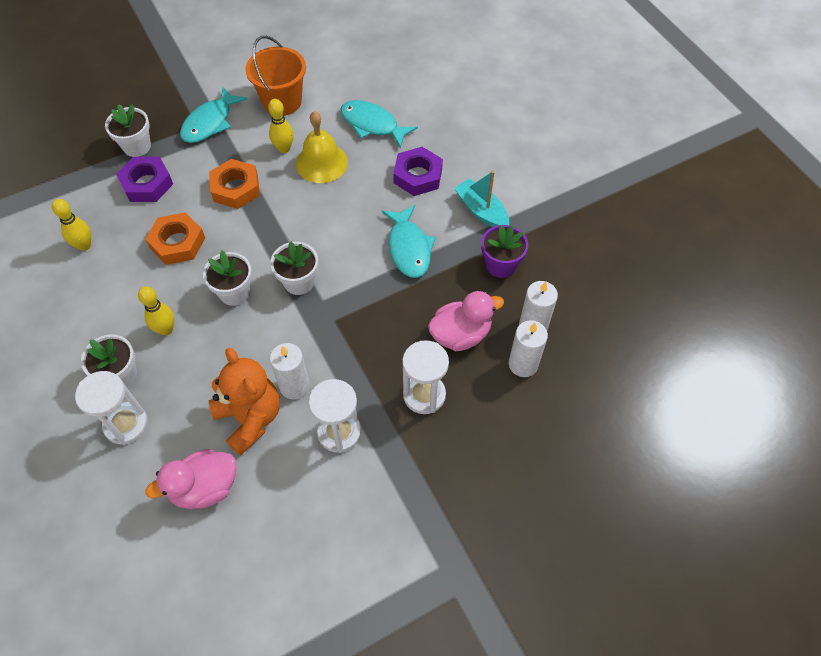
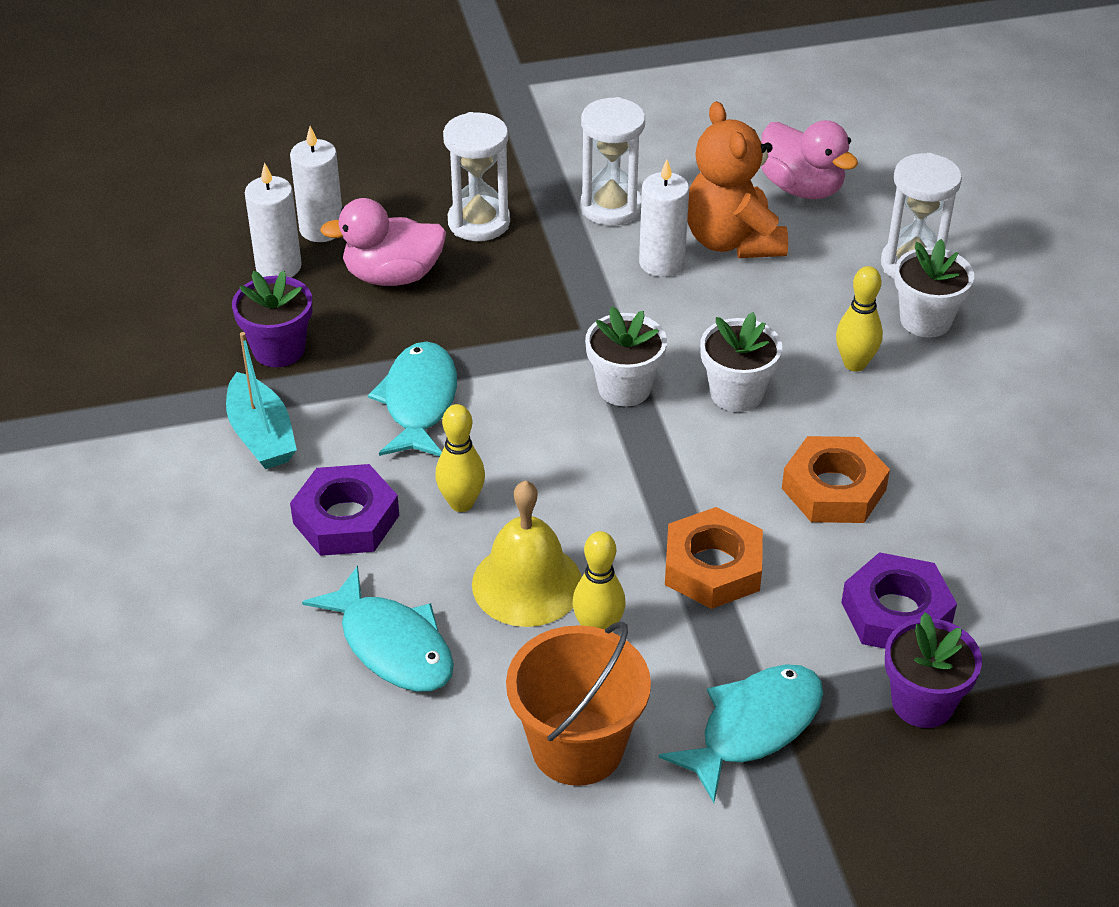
camera: 165 degrees left, 15 degrees down
(84, 245) = (1011, 518): yellow bowling pin -> yellow bowling pin (461, 503)
(137, 146) = (922, 703): white flower pot -> purple flower pot
(205, 487) = (802, 188): pink duck -> pink duck turned 60 degrees clockwise

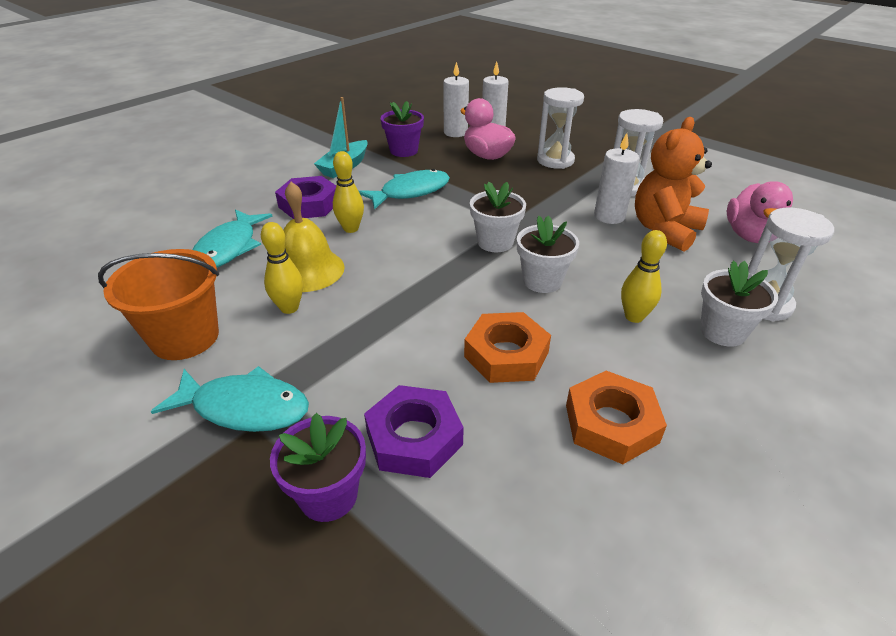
camera: 55 degrees right, 5 degrees down
(712, 567) = (381, 330): orange nut -> orange nut (611, 423)

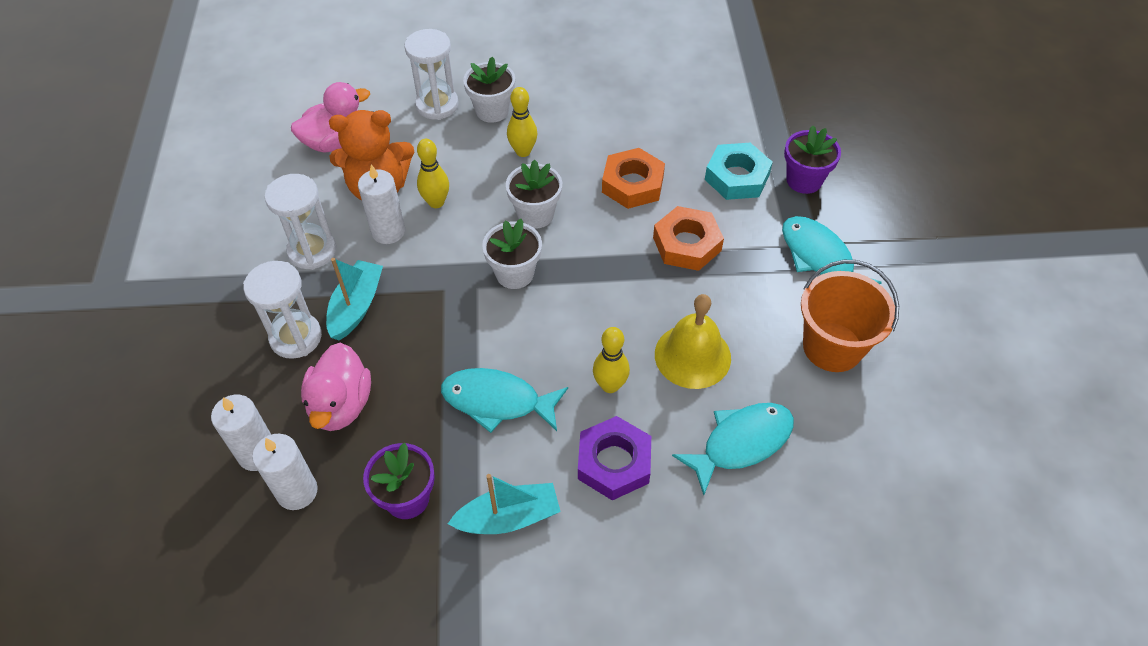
camera: 135 degrees left, 15 degrees up
(289, 308) = (738, 322): yellow bowling pin -> yellow bowling pin (436, 202)
(414, 438) = (737, 177): purple nut -> turquoise nut
(552, 183) = (356, 306): none -> turquoise boat
(611, 423) = (630, 117): orange nut -> orange nut (687, 244)

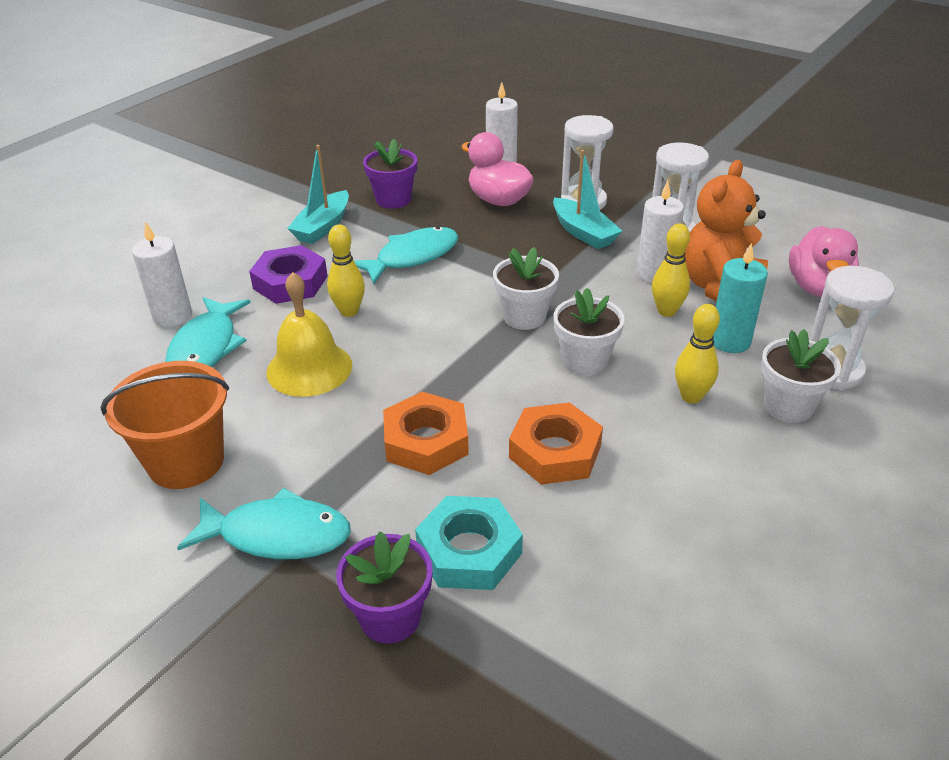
camera: 130 degrees right, 15 degrees down
(297, 491) = (454, 169): white candle -> white candle (172, 316)
(445, 158) = (730, 341): none -> turquoise candle

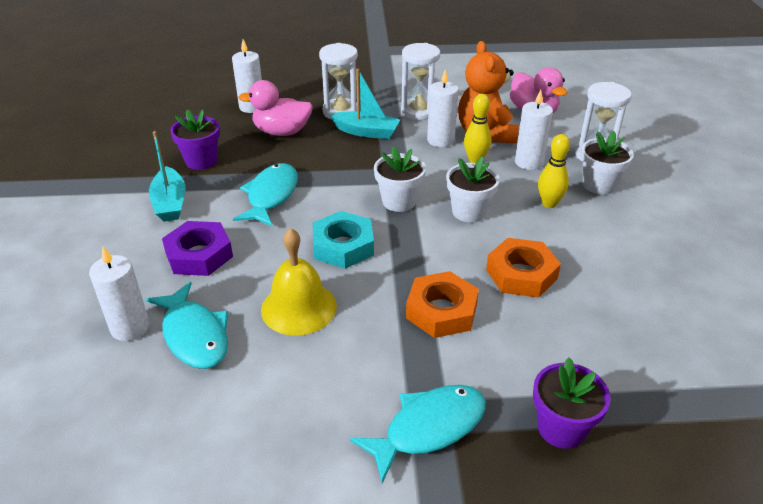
camera: 40 degrees left, 0 degrees up
(186, 461) = (295, 424): orange bucket -> none
(349, 311) = (274, 254): yellow bowling pin -> none
(469, 551) = (551, 360): turquoise nut -> turquoise nut (343, 246)
(730, 341) = (529, 162): turquoise candle -> white candle

